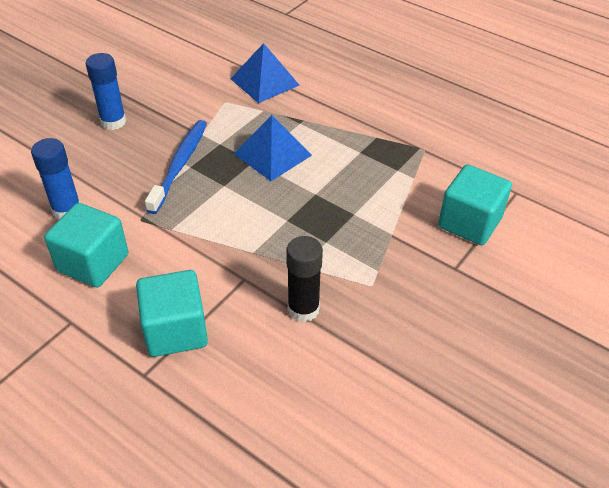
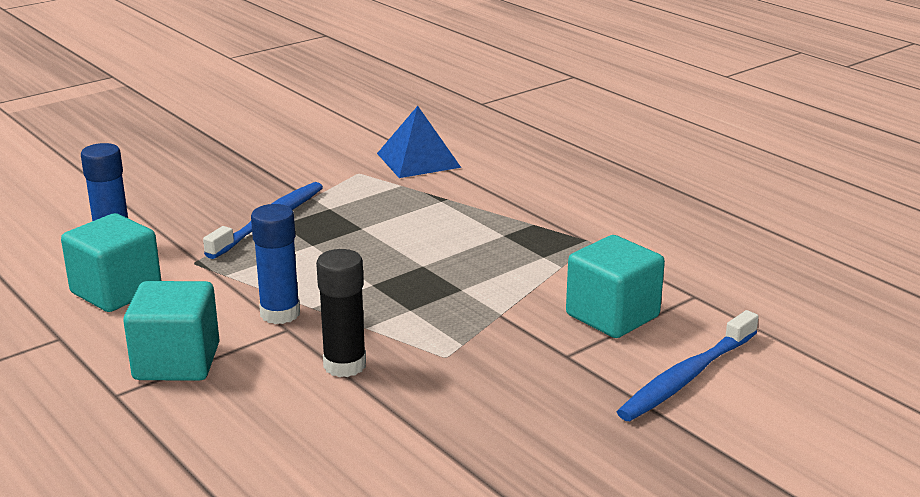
camera: 15 degrees right, 20 degrees down
(113, 122) = (213, 176): blue glue stick -> blue glue stick (280, 314)
(272, 154) = (389, 224): blue pyramid -> none
(543, 274) = (687, 377): none -> blue toothbrush

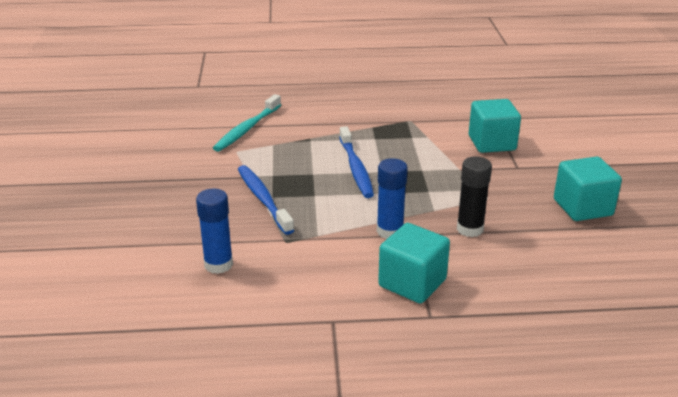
camera: 55 degrees left, 5 degrees up
(116, 291) = (292, 281): turquoise cube -> turquoise cube (582, 207)
(418, 160) = (247, 129): blue pyramid -> turquoise toothbrush
(687, 377) = (563, 147): blue toothbrush -> blue toothbrush (355, 168)

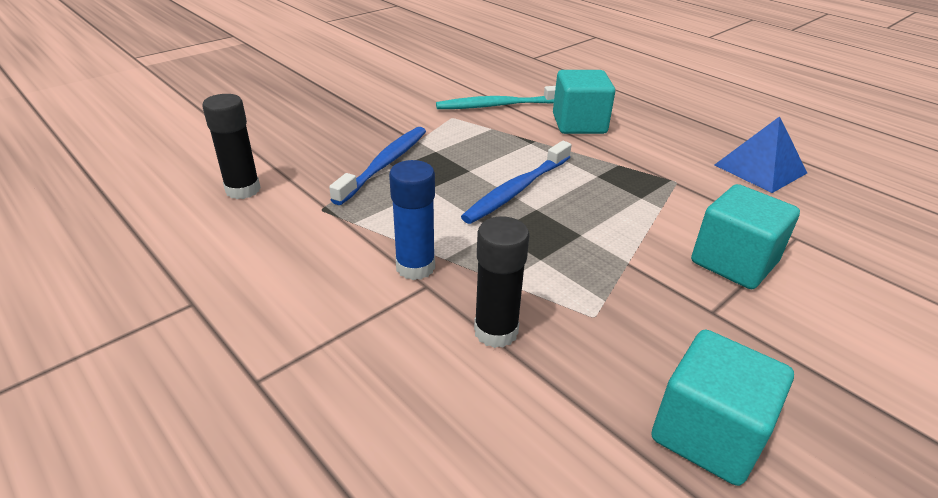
camera: 50 degrees right, 5 degrees up
(218, 265) = (243, 190): blue glue stick -> black glue stick
(412, 283) = (319, 332): turquoise cube -> turquoise cube (579, 124)
(430, 93) = (760, 169): none -> blue pyramid

